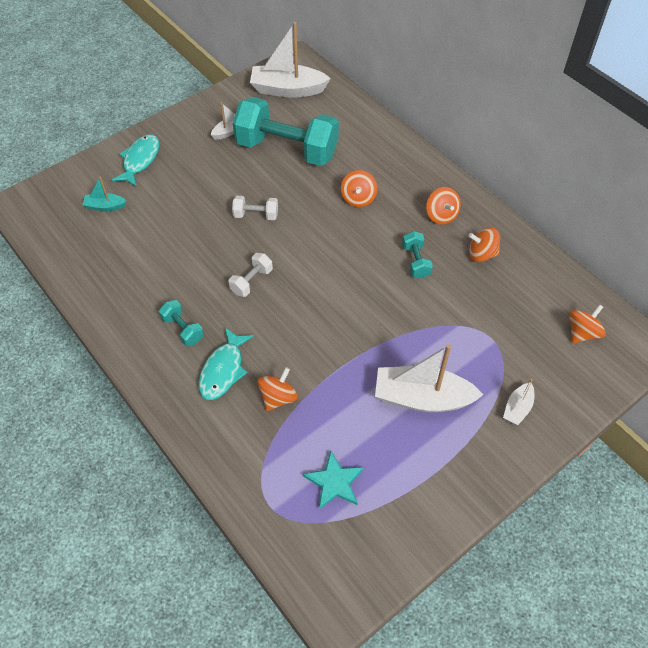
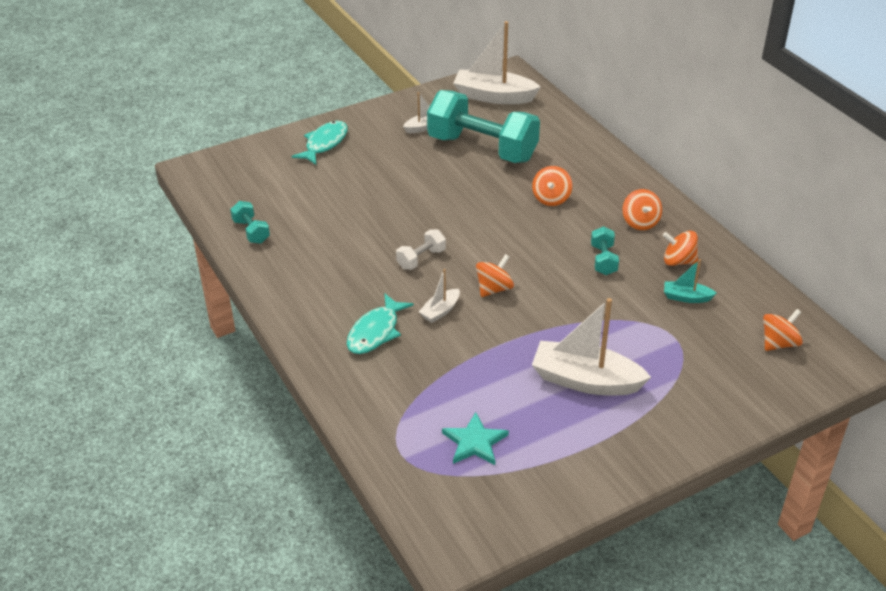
camera: 10 degrees right, 15 degrees down
(105, 206) = (280, 179): turquoise boat -> turquoise boat (686, 297)
(183, 329) = (340, 292): turquoise dumbbell -> turquoise dumbbell (251, 231)
(256, 215) = (437, 202): white dumbbell -> none
(278, 397) = (429, 362): orange spinning top -> orange spinning top (494, 289)
(517, 408) = (690, 402): white boat -> white boat (440, 311)

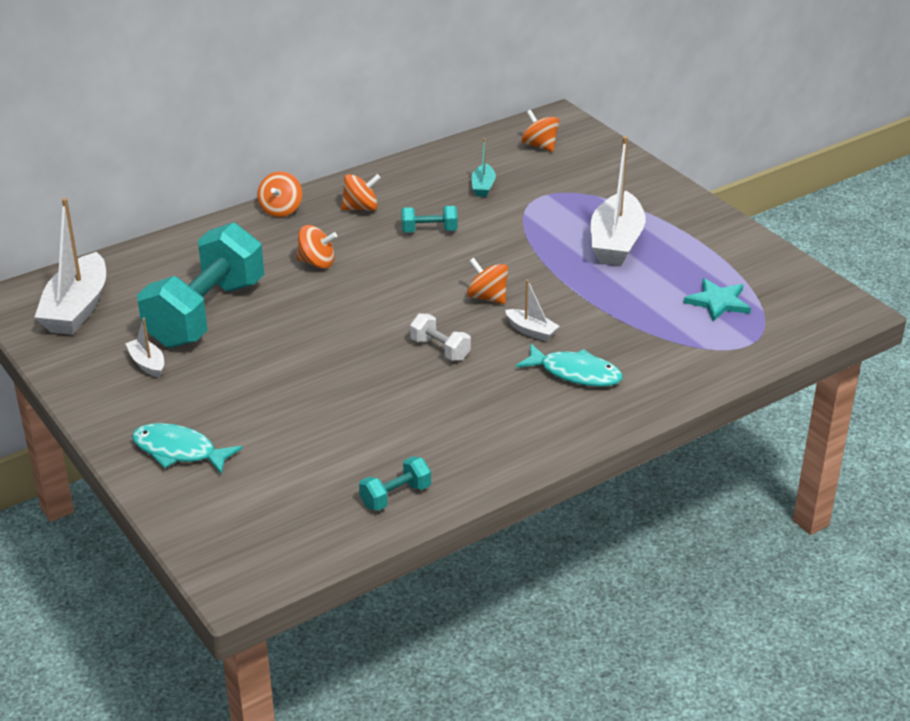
camera: 95 degrees left, 5 degrees down
(678, 261) = (426, 189): orange spinning top -> orange spinning top (281, 210)

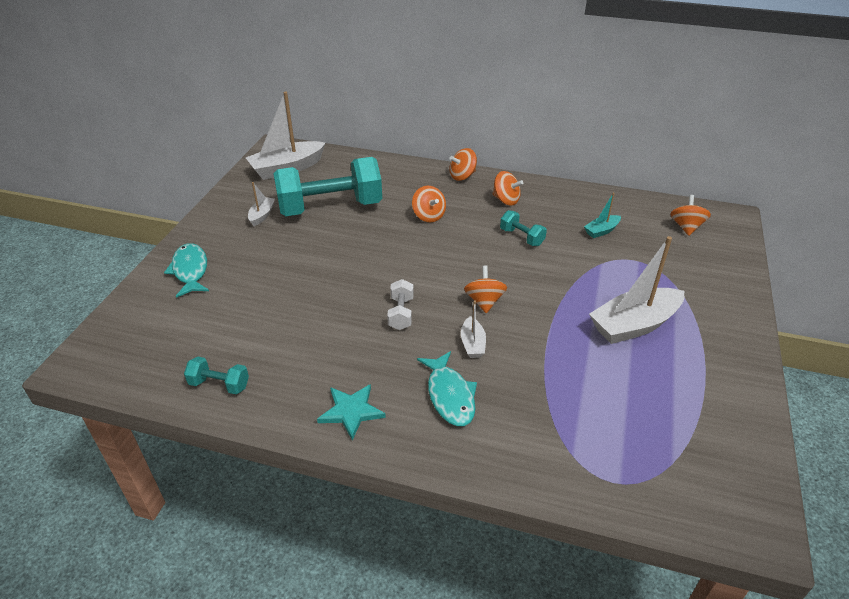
camera: 50 degrees right, 5 degrees up
(718, 302) = (642, 427): turquoise star -> turquoise star (351, 411)

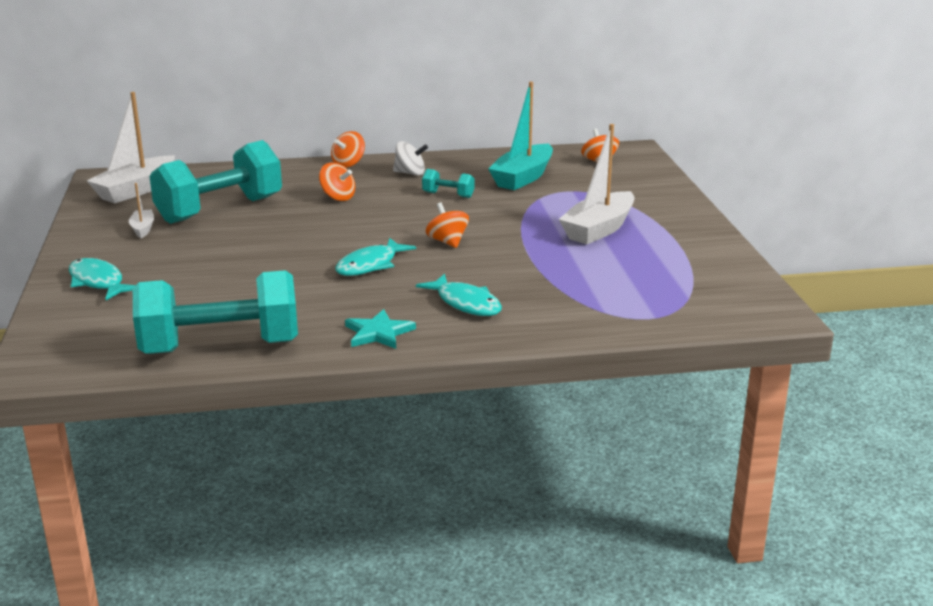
camera: 25 degrees left, 15 degrees down
(219, 384) = (220, 347): turquoise dumbbell -> turquoise dumbbell, size x2.37
(401, 313) = (370, 265): white dumbbell -> turquoise fish
(472, 344) = (459, 269): white boat -> none
(506, 200) = (410, 173): orange spinning top -> white spinning top
(601, 231) = (523, 178): turquoise boat -> turquoise boat, size x2.07

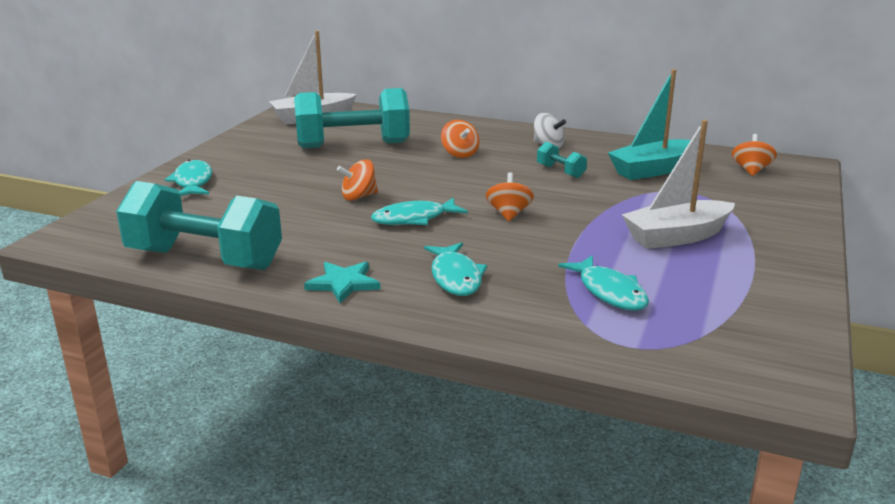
camera: 30 degrees right, 0 degrees up
(143, 229) = (278, 148): white boat -> none
(348, 164) = (503, 128): orange spinning top -> orange spinning top (358, 196)
(595, 284) = (609, 292): none -> turquoise fish

